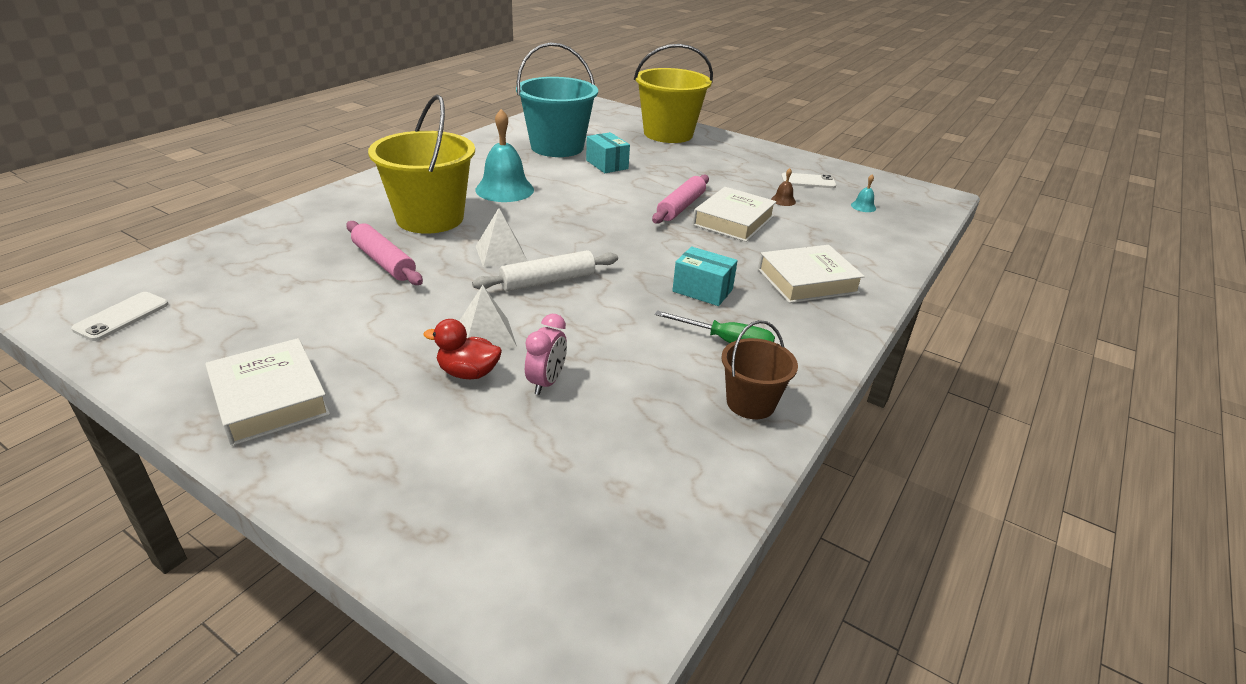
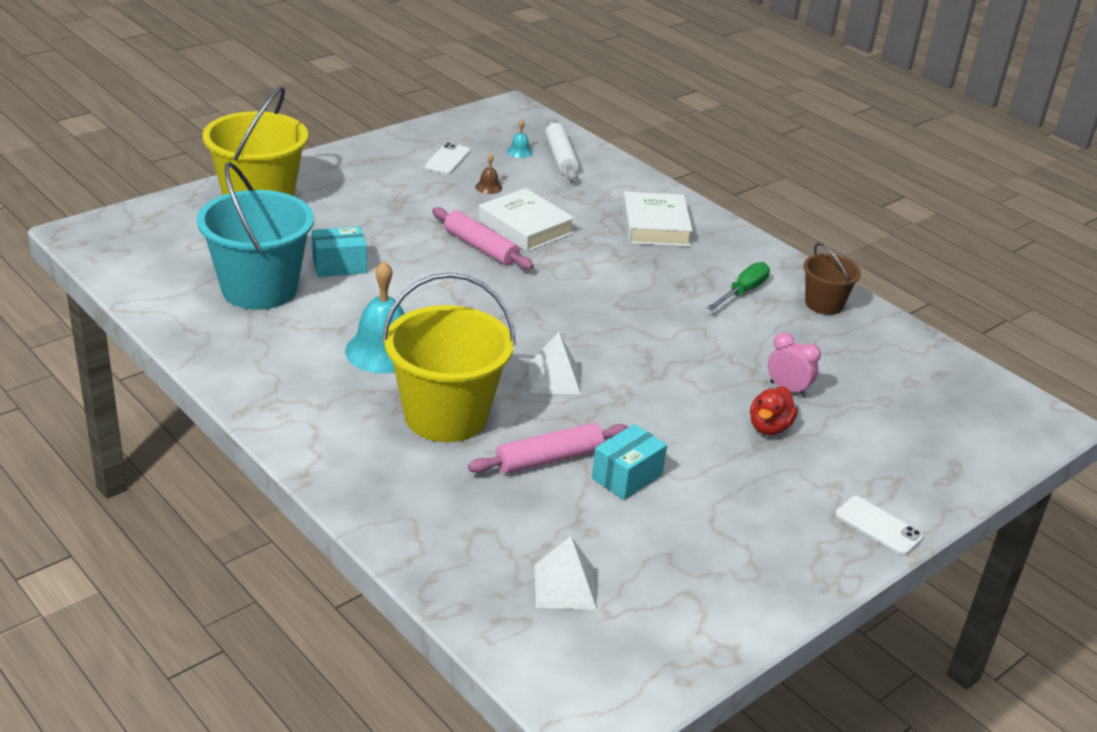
camera: 75 degrees left, 0 degrees up
(122, 316) = (628, 655): white phone -> white phone (878, 526)
(270, 398) = (794, 541): white book -> none
(486, 336) = (713, 410): white pyramid -> white pyramid (565, 586)
(548, 281) = (620, 359): white rolling pin -> white rolling pin (560, 158)
(702, 290) = (659, 281): turquoise box -> turquoise box (627, 477)

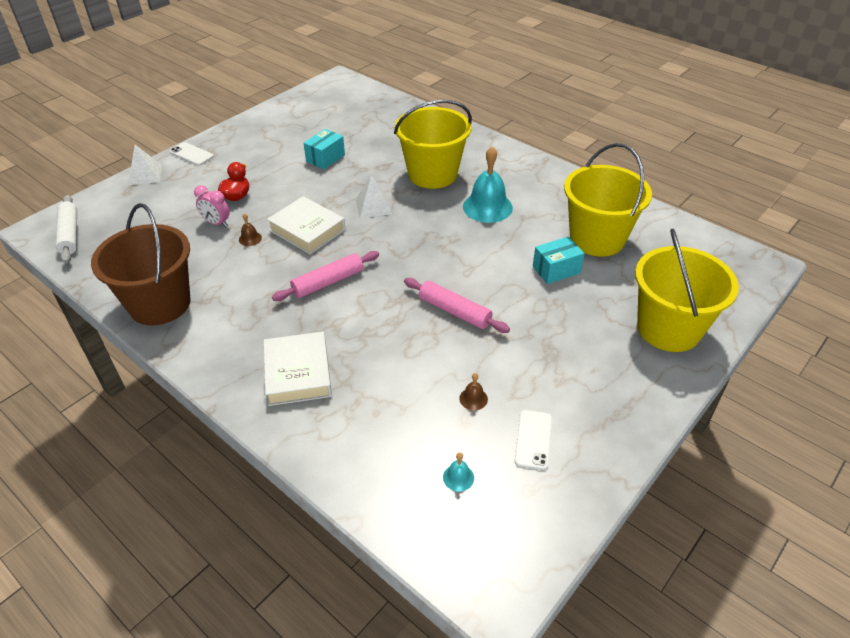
camera: 175 degrees right, 10 degrees up
(259, 289) = (597, 238): turquoise bucket -> yellow bucket
(525, 227) = (422, 345): white book -> white book (307, 230)
(549, 459) = (369, 161): pink rolling pin -> pink rolling pin (328, 282)
(560, 158) = (407, 477): white rolling pin -> white rolling pin (70, 234)
(565, 586) = (353, 112): white pyramid -> white pyramid (145, 175)
(733, 360) = (250, 238): none -> brown bell
(743, 292) = (227, 304): green screwdriver -> none
(824, 304) = (160, 304): brown bucket -> brown bucket, size x1.89

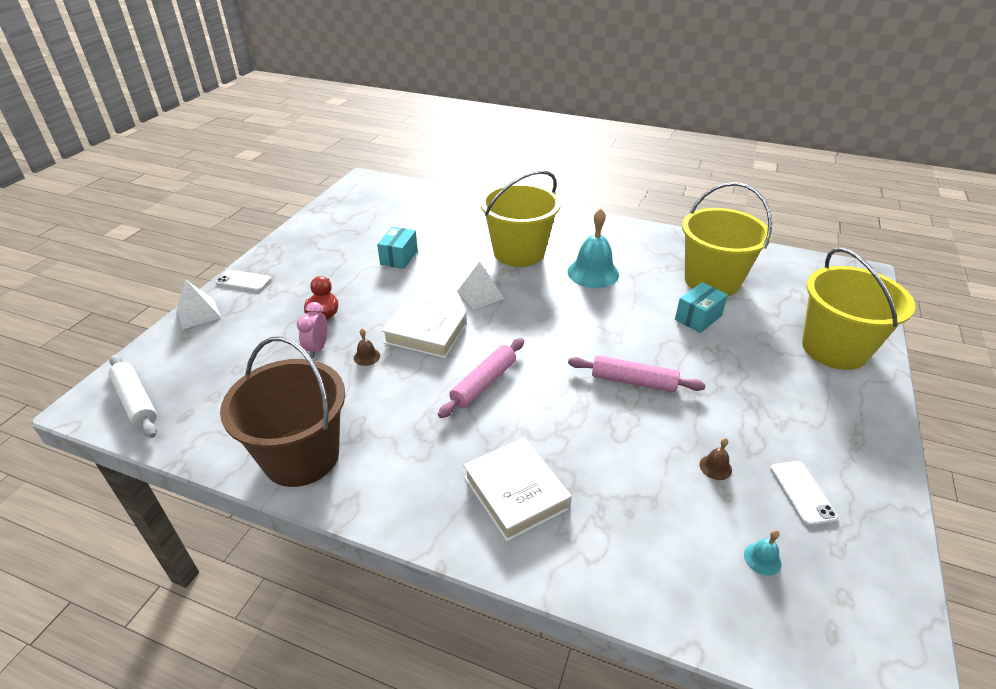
camera: 20 degrees left, 5 degrees down
(216, 223) = (317, 348): pink clock -> pink clock turned 90 degrees clockwise

